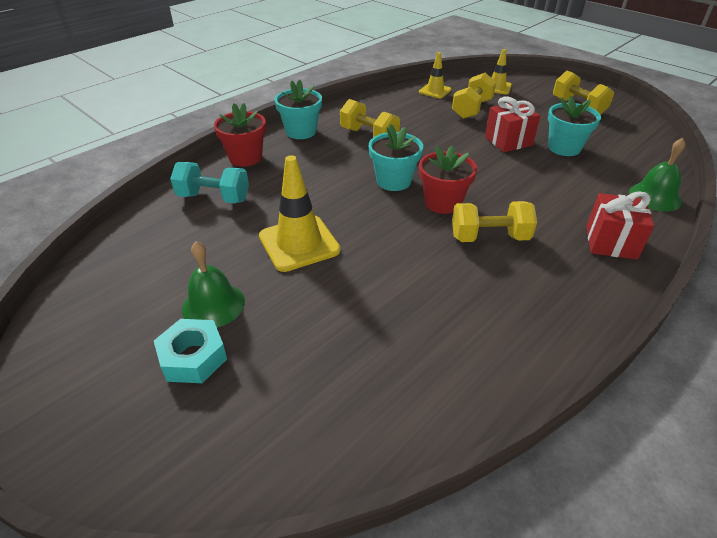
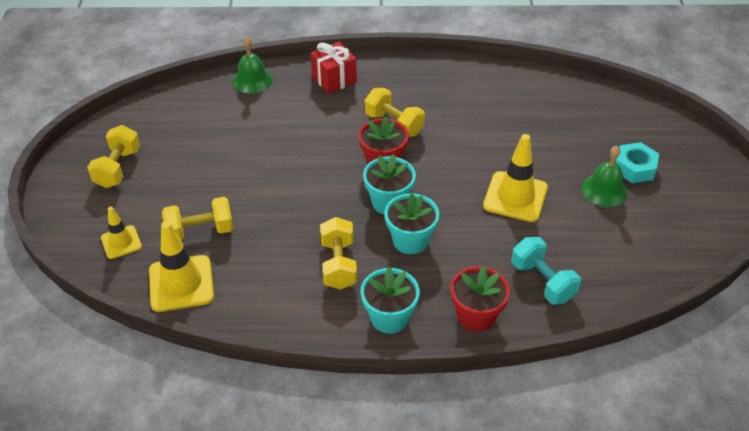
camera: 135 degrees left, 5 degrees up
(435, 91) = (181, 283): yellow traffic cone -> yellow traffic cone, size x1.70
(508, 141) = (244, 177): red gift -> none
(564, 148) = (221, 143): turquoise flower pot -> turquoise flower pot (410, 240)

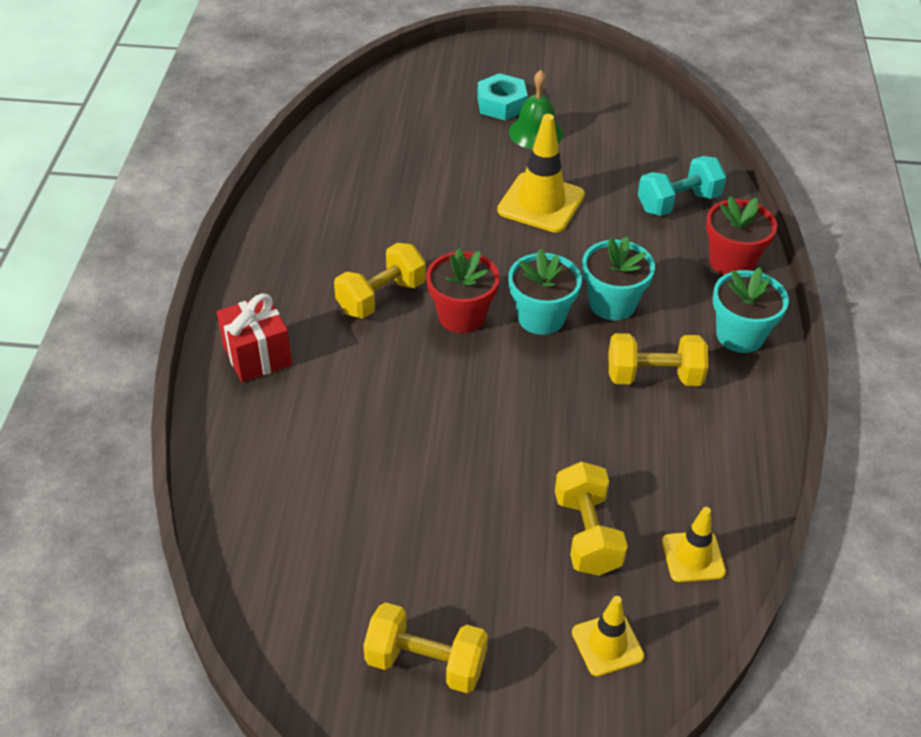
camera: 85 degrees left, 0 degrees up
(181, 283) = (693, 557): yellow traffic cone -> yellow traffic cone, size x0.59
(252, 80) = (227, 462): green bell -> none

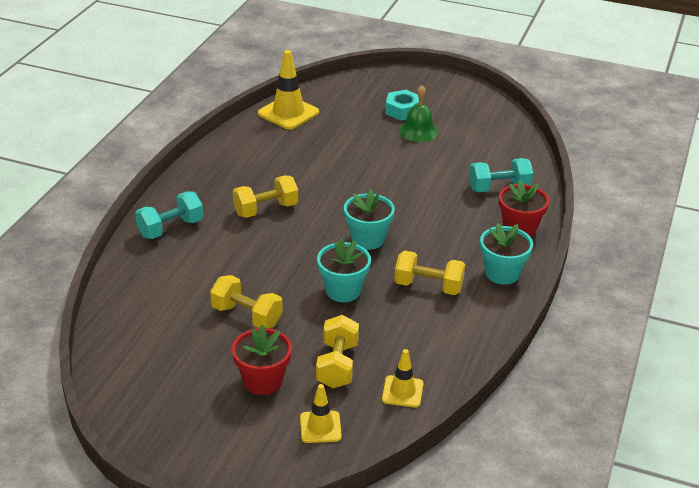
camera: 15 degrees right, 10 degrees down
(257, 355) = (170, 228): red gift -> turquoise dumbbell
(426, 662) = (199, 412): yellow dumbbell -> yellow dumbbell (247, 316)
(461, 316) = (314, 229): red flower pot -> red flower pot (263, 381)
(541, 203) = (401, 173): yellow traffic cone -> yellow traffic cone (288, 113)
(612, 304) = (421, 240): turquoise flower pot -> turquoise flower pot (343, 290)

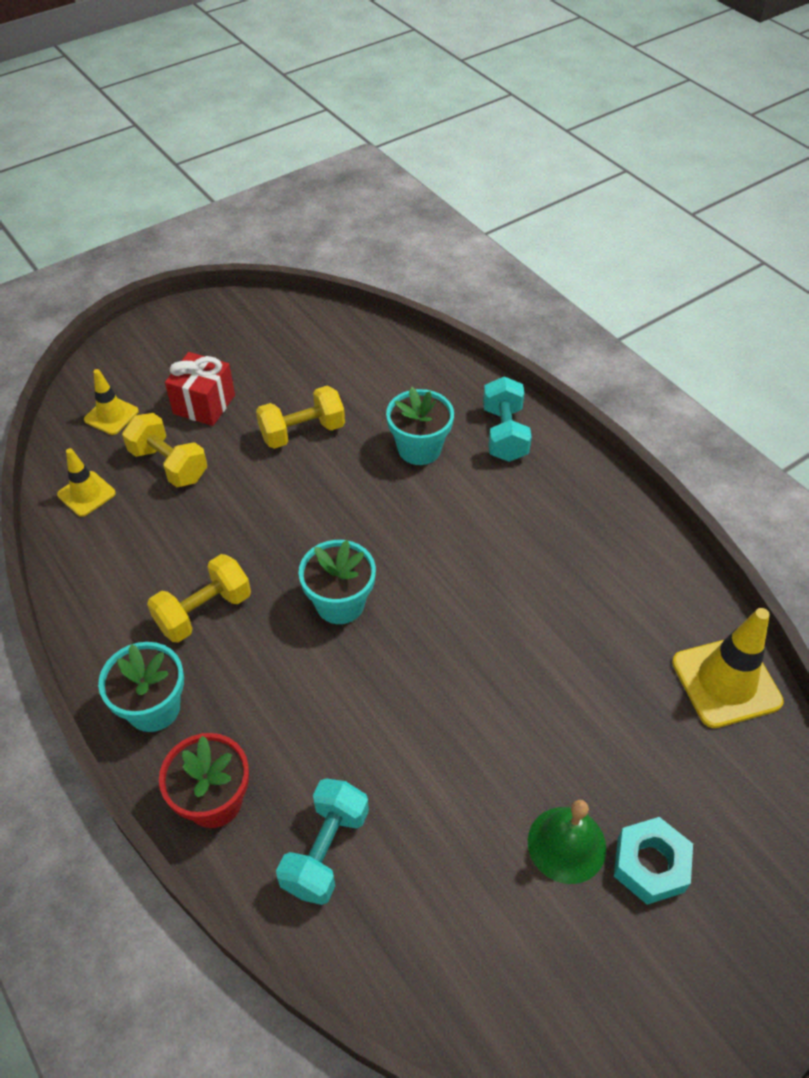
camera: 125 degrees right, 15 degrees up
(263, 381) = (204, 404): red flower pot -> red gift
(266, 210) = (480, 533): yellow dumbbell -> none
(343, 290) = (270, 528): turquoise flower pot -> turquoise flower pot (419, 449)

